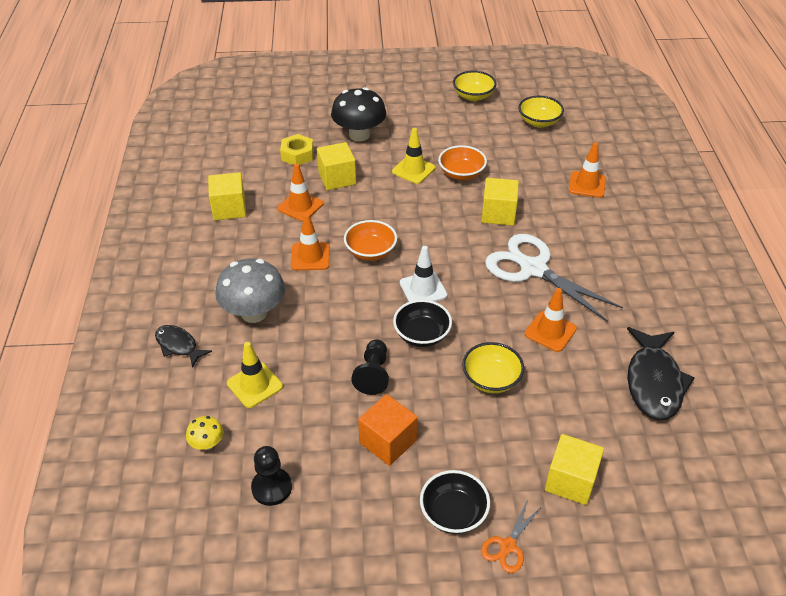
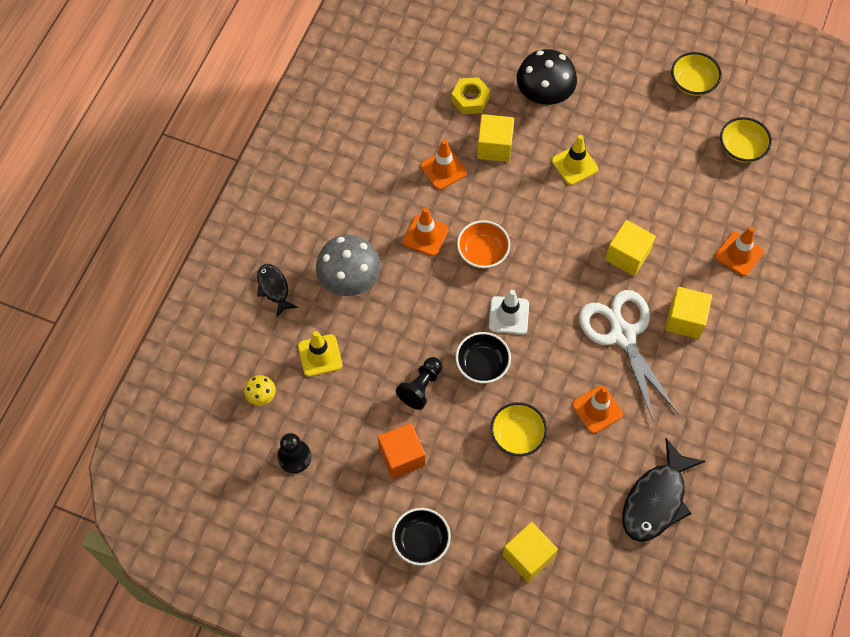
camera: 25 degrees right, 20 degrees up
(229, 208) = (376, 146): yellow cube -> yellow cube (685, 320)
(461, 174) = (619, 189): orange bowl -> none
(508, 546) = (448, 586): orange scissors -> none

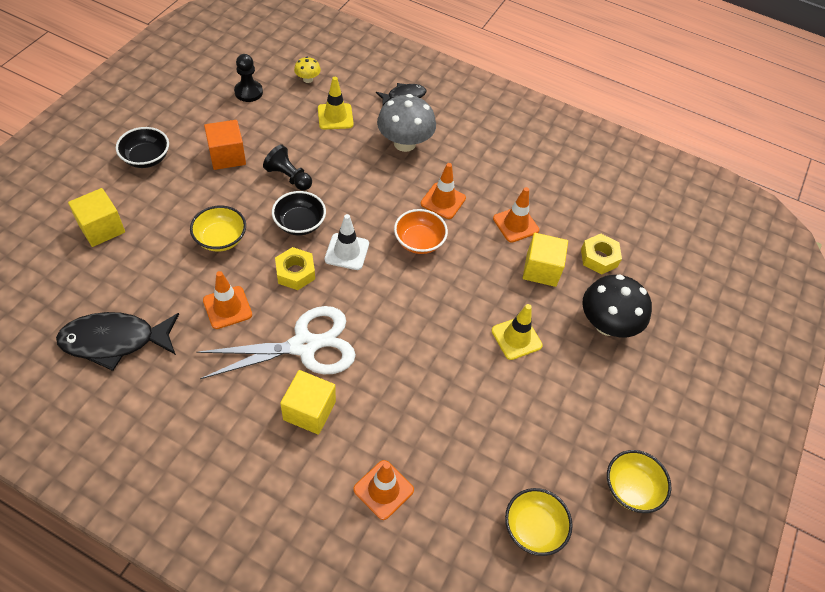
camera: 90 degrees right, 10 degrees down
(544, 357) = (295, 272): none -> yellow nut
(627, 255) = (398, 368): yellow cube -> none
(656, 500) = (114, 341): black fish -> black fish turned 45 degrees counterclockwise

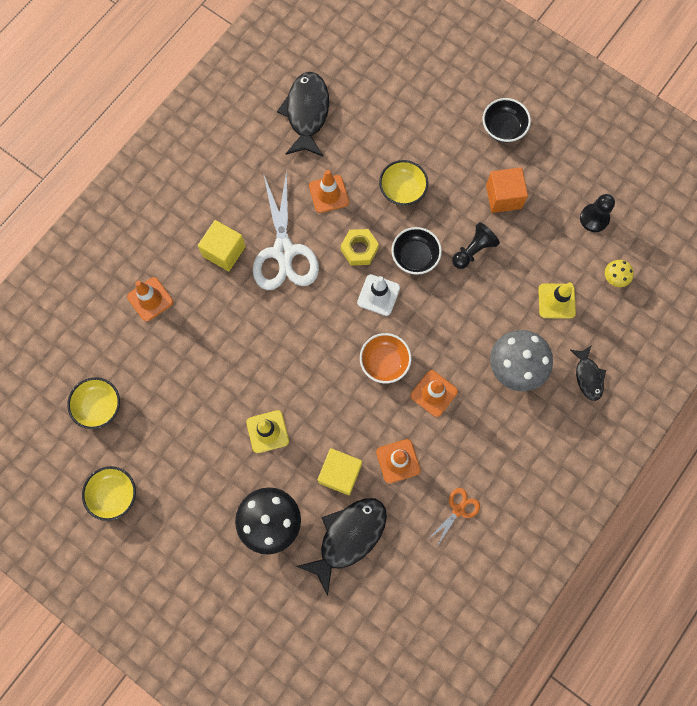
camera: 105 degrees right, 20 degrees up
(102, 228) = (422, 97): yellow cube -> none
(547, 178) = (458, 510): none -> orange scissors
(599, 258) = (348, 537): yellow nut -> black fish

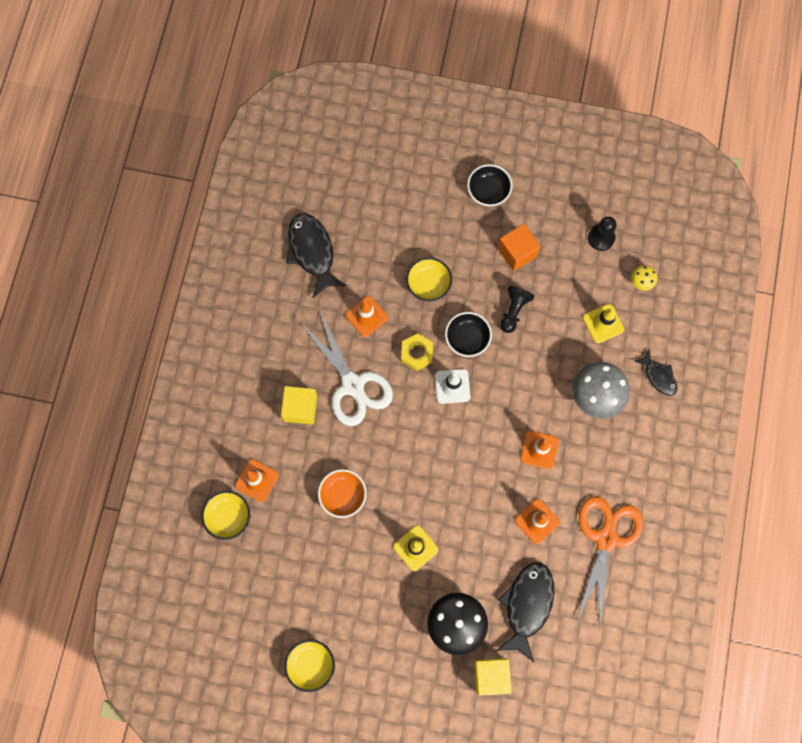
camera: 25 degrees left, 0 degrees up
(99, 406) = (259, 595): yellow bowl -> yellow bowl (228, 516)
(340, 473) = (494, 555): yellow cube -> yellow cube (491, 675)
(384, 362) = (485, 442): orange bowl -> orange bowl (343, 495)
(458, 510) = (606, 539): orange scissors -> orange scissors, size x2.18

